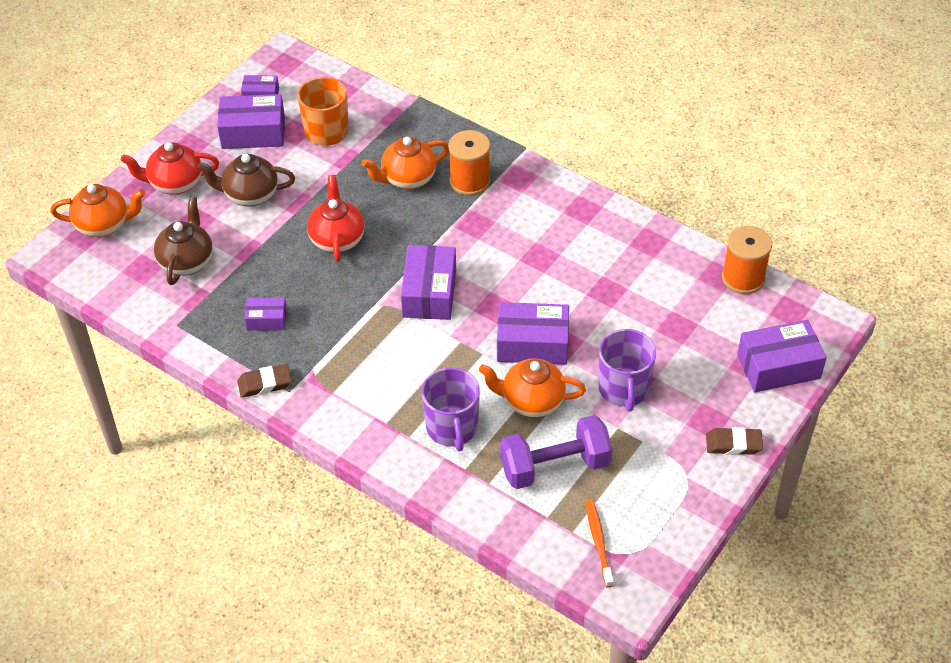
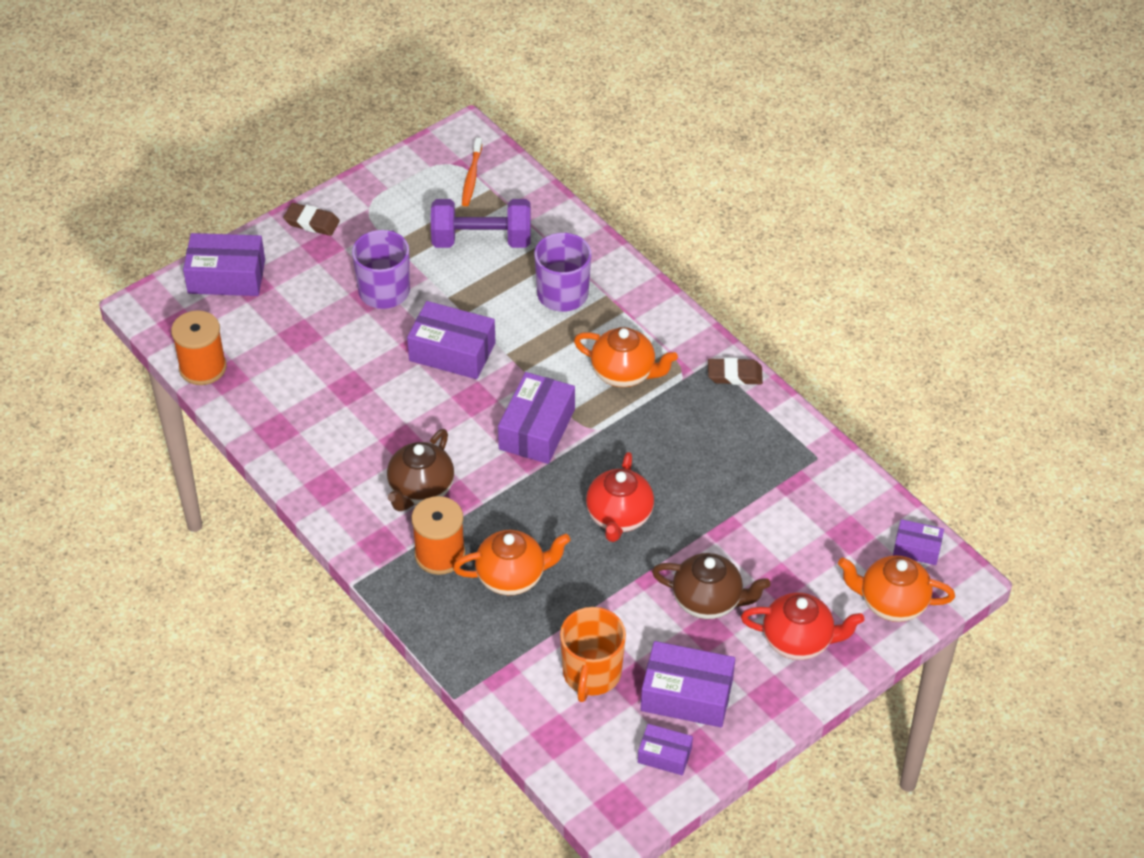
camera: 165 degrees left, 0 degrees up
(187, 261) = (797, 530): brown teapot -> brown teapot (420, 490)
(267, 320) = (719, 440): purple box -> purple box (917, 548)
(531, 401) = (477, 299): orange teapot -> orange teapot (624, 373)

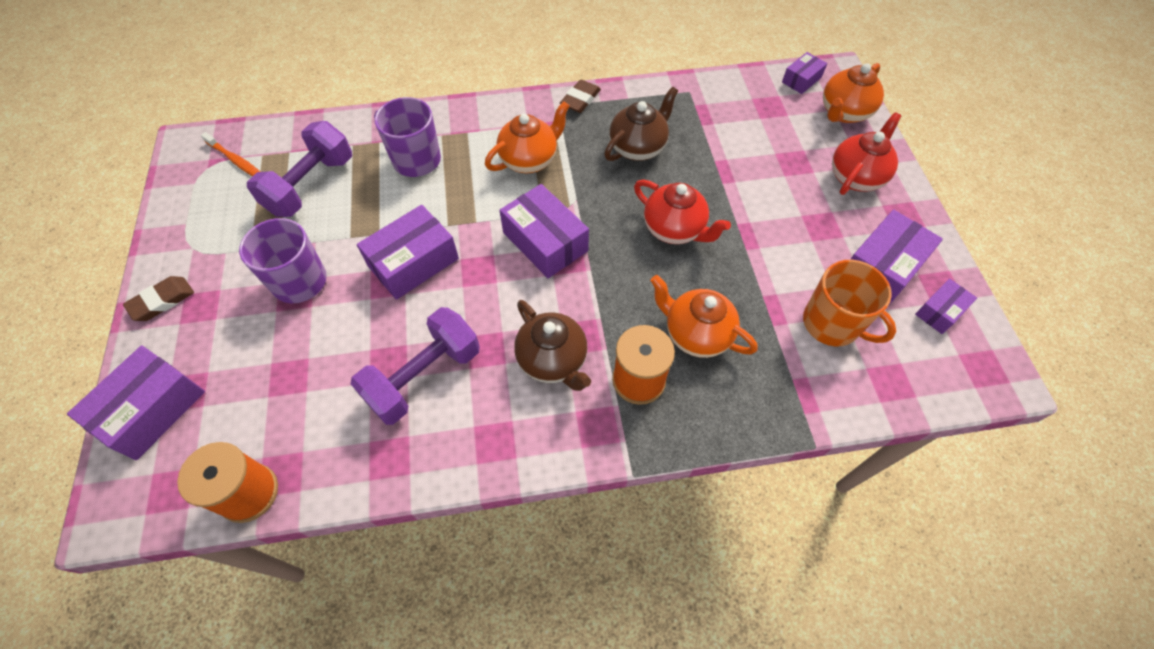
camera: 60 degrees left, 10 degrees up
(352, 415) = (424, 377): none -> purple dumbbell
(512, 576) = (696, 334): orange teapot -> orange teapot turned 75 degrees counterclockwise
(708, 601) = (791, 212): brown teapot -> brown teapot (638, 148)

